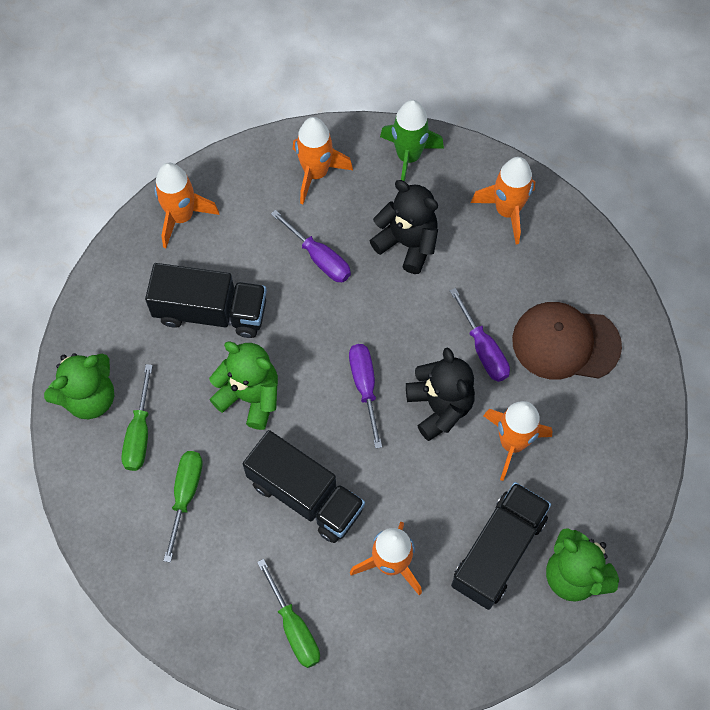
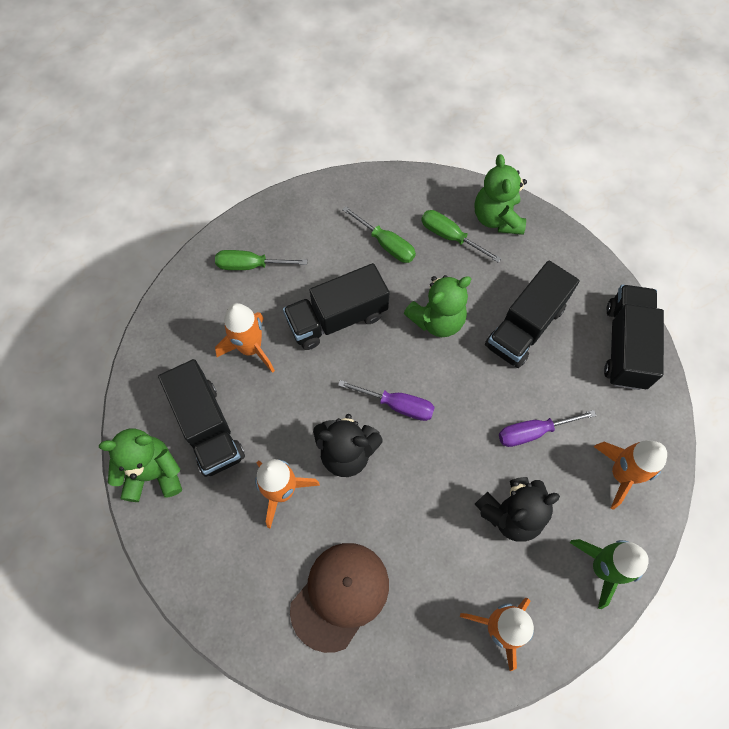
camera: 120 degrees right, 0 degrees up
(181, 216) = (625, 346): orange rocket -> black truck
(483, 350) = (375, 518): purple screwdriver -> none

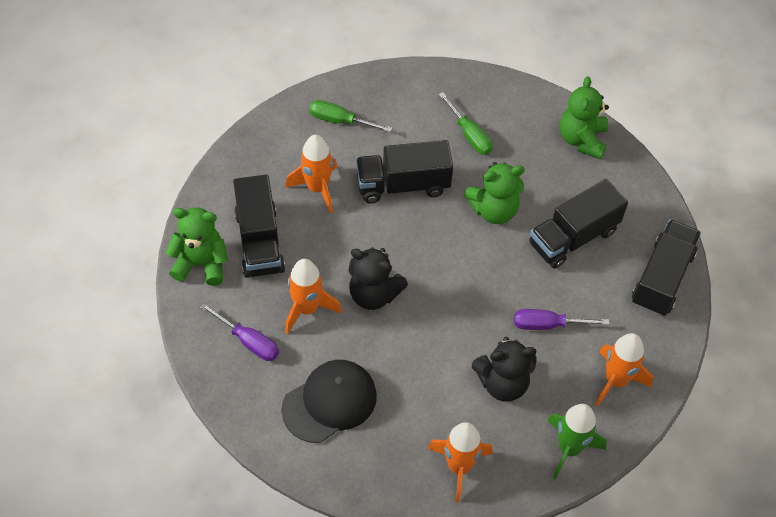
camera: 15 degrees right, 10 degrees down
(340, 595) = (330, 402): brown cap -> black cap
(398, 405) = (433, 270): purple screwdriver -> purple screwdriver (249, 342)
(449, 236) = (531, 143): green screwdriver -> none

